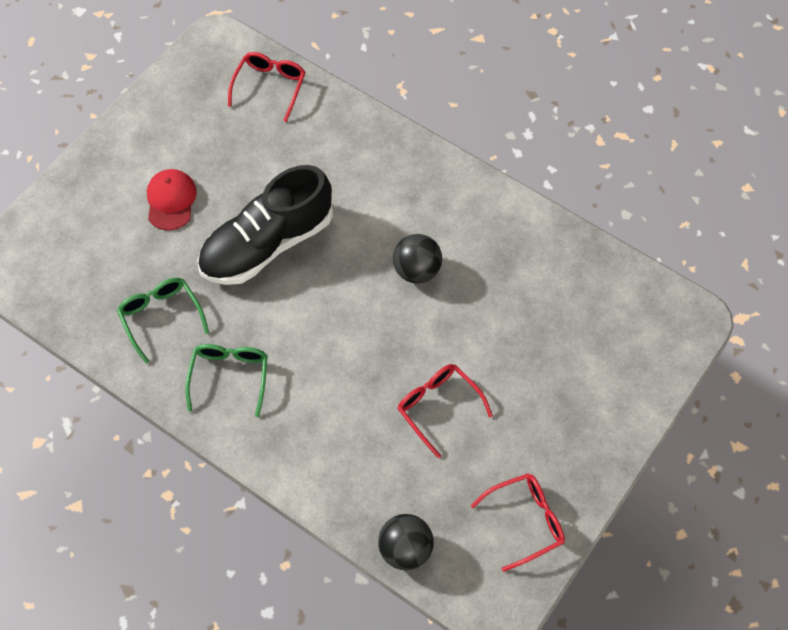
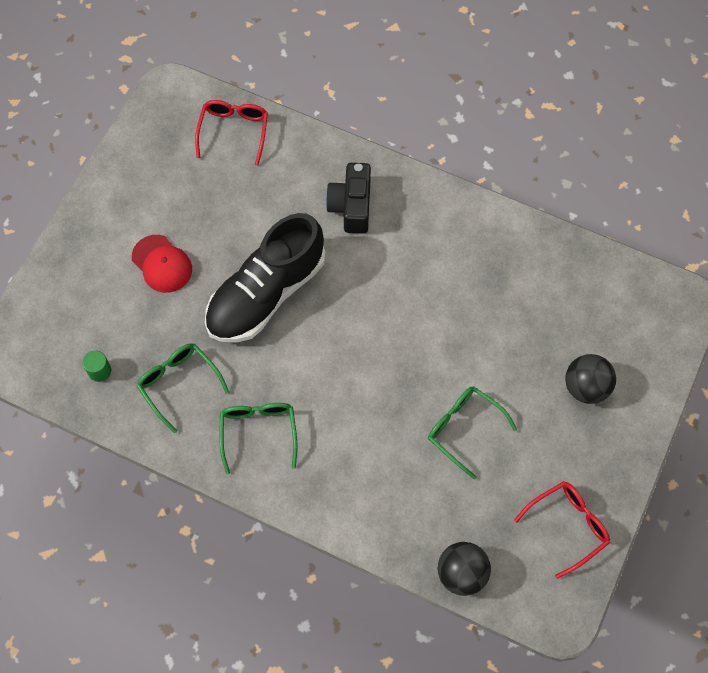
camera: 10 degrees left, 5 degrees up
(86, 292) = (99, 371): none -> green cylinder
(171, 201) = (162, 264): red cap -> red cap turned 150 degrees clockwise
(371, 174) = (351, 206): none -> black camera
(417, 270) = (416, 297): black ball -> black ball (586, 387)
(438, 407) = (463, 429): red glasses -> green glasses

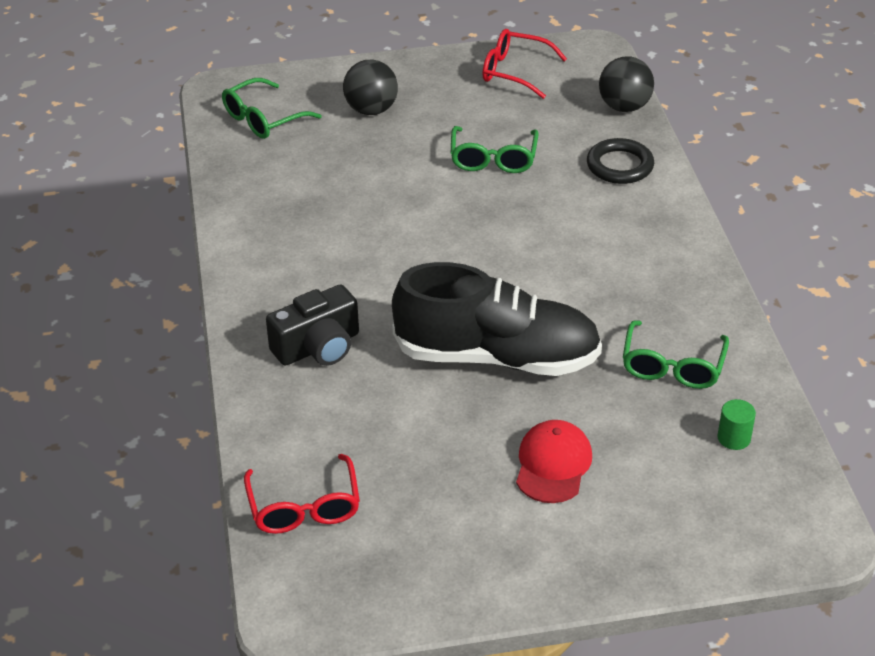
camera: 125 degrees left, 25 degrees down
(234, 131) = (304, 507): red glasses -> red glasses turned 75 degrees counterclockwise
(258, 432) = (651, 281): green glasses -> green glasses (263, 119)
(392, 510) = (619, 166): none -> black ring

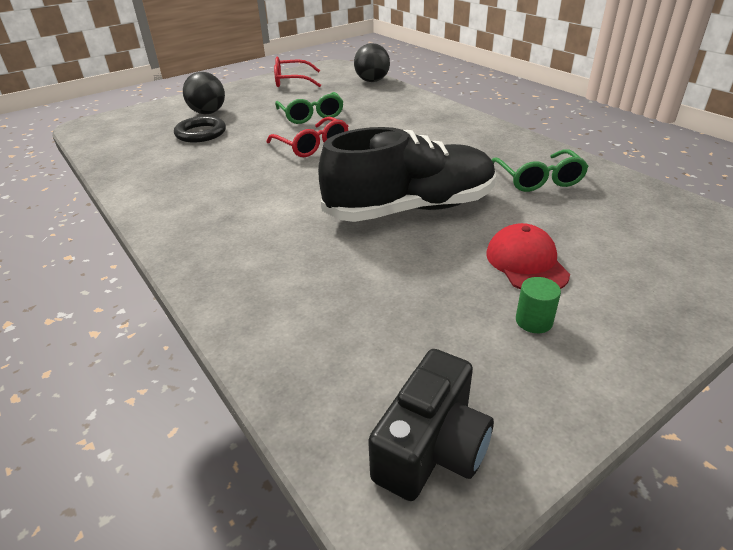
camera: 25 degrees left, 5 degrees down
(263, 119) = (128, 132): green glasses -> none
(304, 507) = (334, 379): red glasses -> red glasses (312, 146)
(318, 347) = (256, 244): black camera -> black camera (431, 447)
(619, 166) = (395, 102): black ring -> black ring (201, 133)
(734, 438) = (629, 205): green cylinder -> green cylinder (534, 321)

